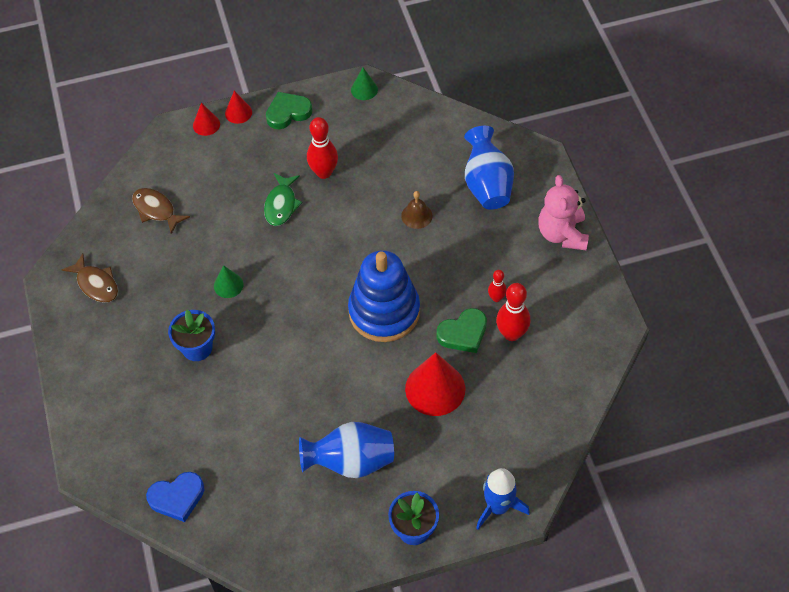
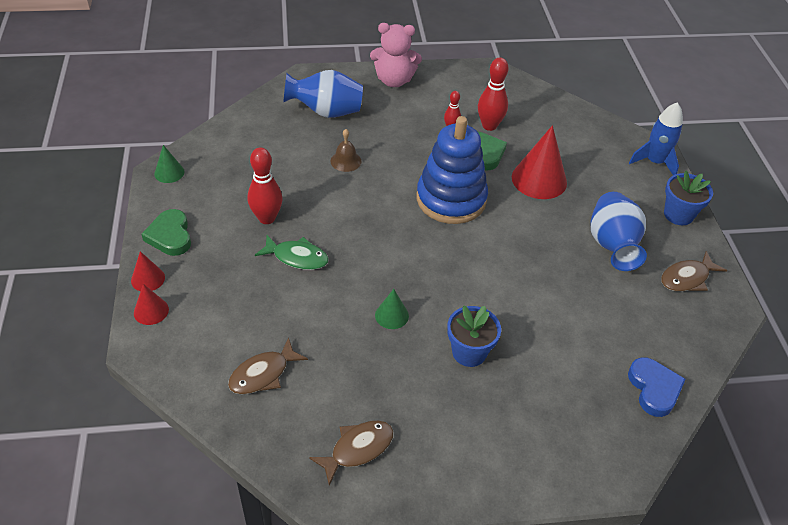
camera: 85 degrees left, 10 degrees down
(319, 533) = (687, 278): none -> brown fish

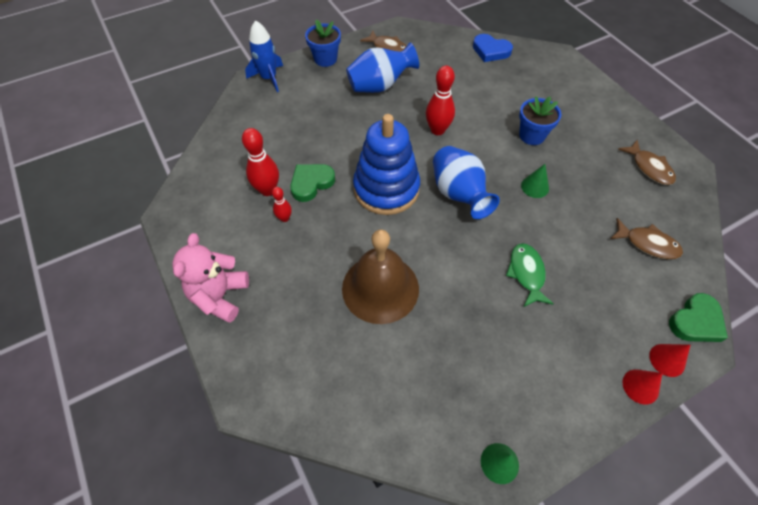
camera: 110 degrees left, 10 degrees up
(170, 236) = (580, 399): green heart -> green heart (696, 321)
(267, 218) = (499, 321): red bowling pin -> red bowling pin (437, 130)
(326, 112) = (308, 342): blue vase -> blue vase (458, 194)
(346, 161) = (380, 288): brown bell -> brown bell, size x2.26
(357, 449) = (649, 168): brown fish -> brown fish turned 150 degrees counterclockwise
(394, 80) = (220, 296): pink teddy bear -> pink teddy bear turned 150 degrees counterclockwise
(539, 179) = (328, 139): red cone -> none
(654, 389) = (490, 51): blue heart -> blue heart turned 120 degrees counterclockwise

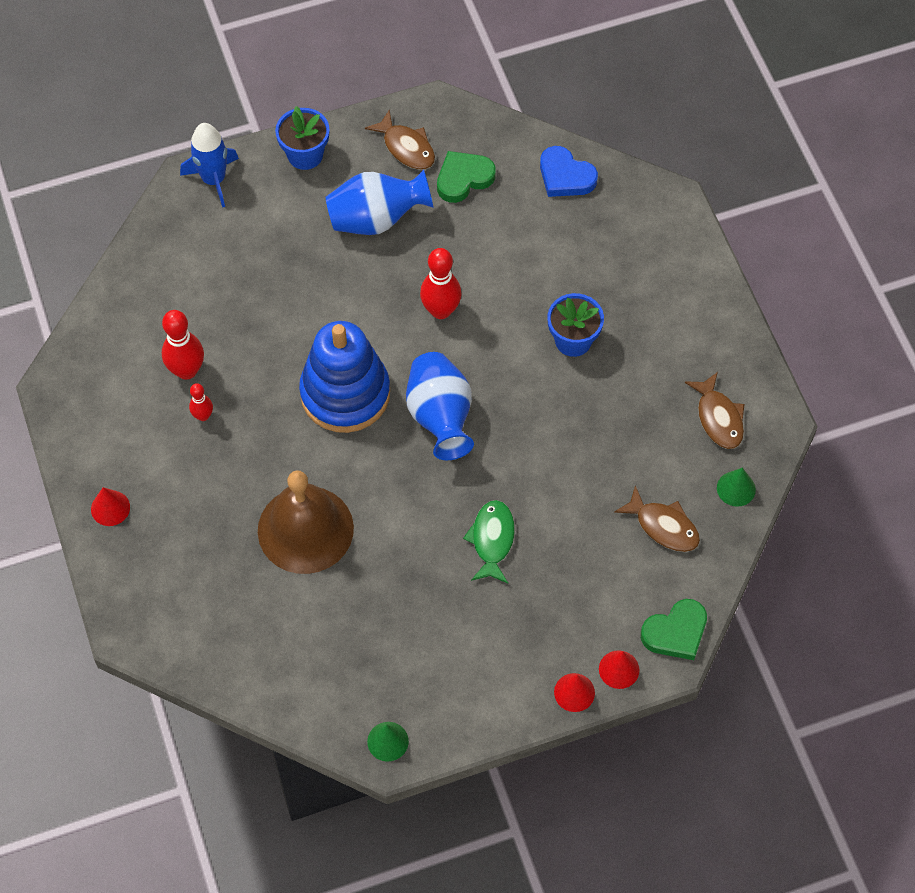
camera: 10 degrees right, 5 degrees up
(220, 296) = (110, 508): pink teddy bear -> red cone
(311, 183) = (246, 369): green heart -> green heart (463, 178)
(535, 187) = (547, 422): green cone -> green cone (736, 488)

